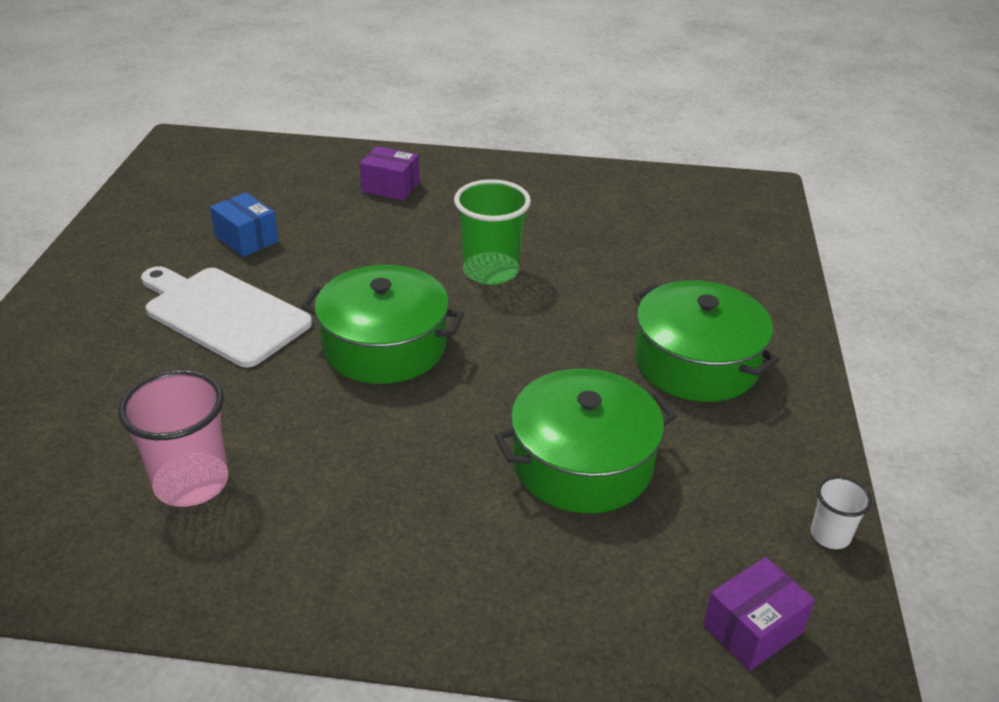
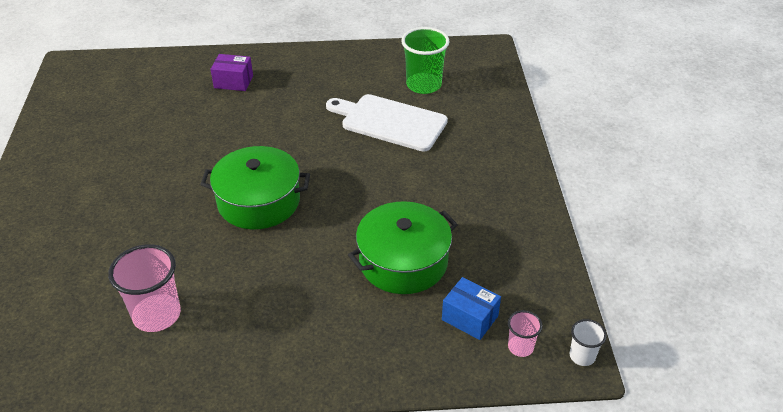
camera: 10 degrees left, 5 degrees up
(223, 314) = (142, 195): white cutting board -> white cutting board (390, 122)
(247, 239) = (142, 136): blue box -> blue box (470, 318)
(491, 271) = (317, 137): green cup -> green cup (423, 85)
(696, 362) = (463, 183): green pot -> none
(752, 629) = (520, 347): purple box -> pink cup
(830, 535) = (558, 283): white cup -> white cup (582, 356)

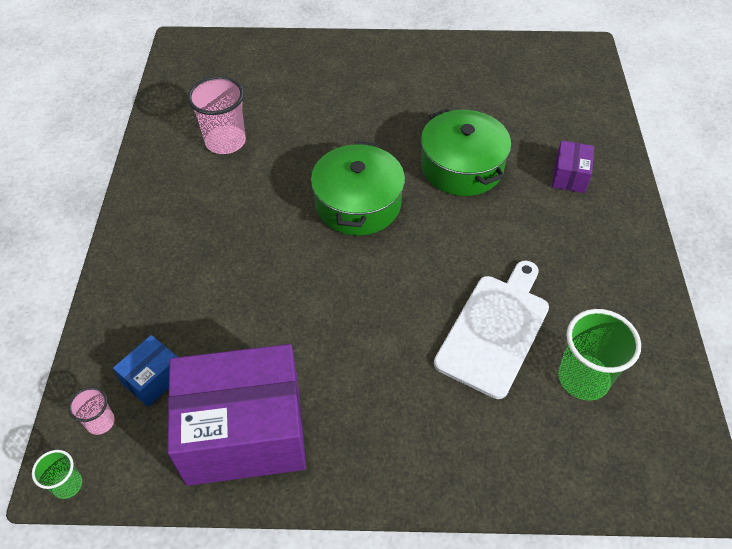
camera: 95 degrees right, 10 degrees up
(403, 261) = (247, 324): green pot -> green pot (461, 167)
(505, 249) = (244, 432): none -> purple box
(582, 356) = (67, 484): white cup -> green cup

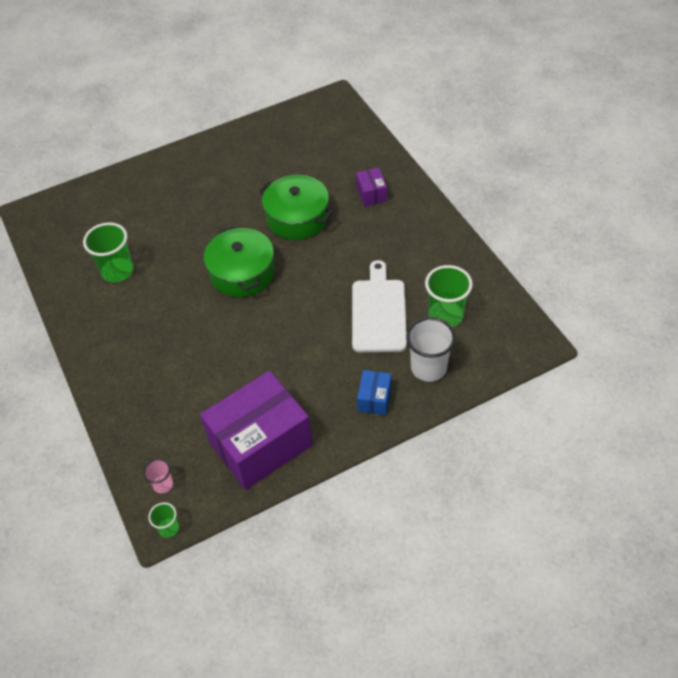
camera: 25 degrees left, 0 degrees up
(153, 378) = (179, 443): blue box -> blue box (374, 398)
(225, 142) = (117, 271): pink cup -> green cup
(520, 441) = (428, 368): none -> white cup

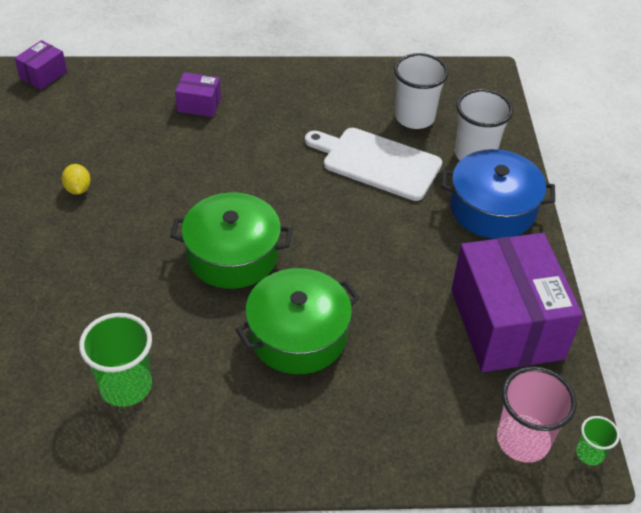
camera: 70 degrees left, 5 degrees down
(163, 484) = (523, 440): pink cup -> pink cup, size x1.92
(255, 177) = (78, 189): none -> yellow lemon
(297, 217) = (182, 175): green pot -> green pot (298, 335)
(346, 111) = (43, 75): none -> purple box
(374, 398) = (492, 208): blue box -> blue pot
(445, 315) = (414, 117): green cup -> white cup

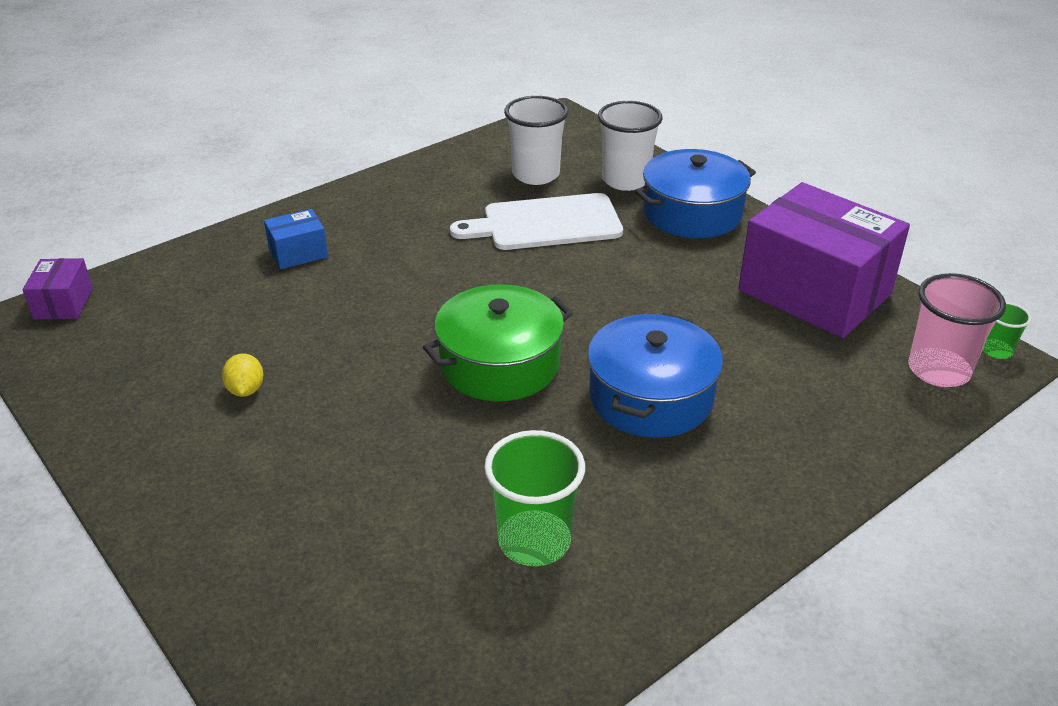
camera: 35 degrees left, 10 degrees down
(78, 189) = (246, 390): yellow lemon -> yellow lemon turned 45 degrees clockwise
(199, 104) = (298, 253): purple box -> blue box
(298, 335) = (651, 397): green pot -> blue pot

